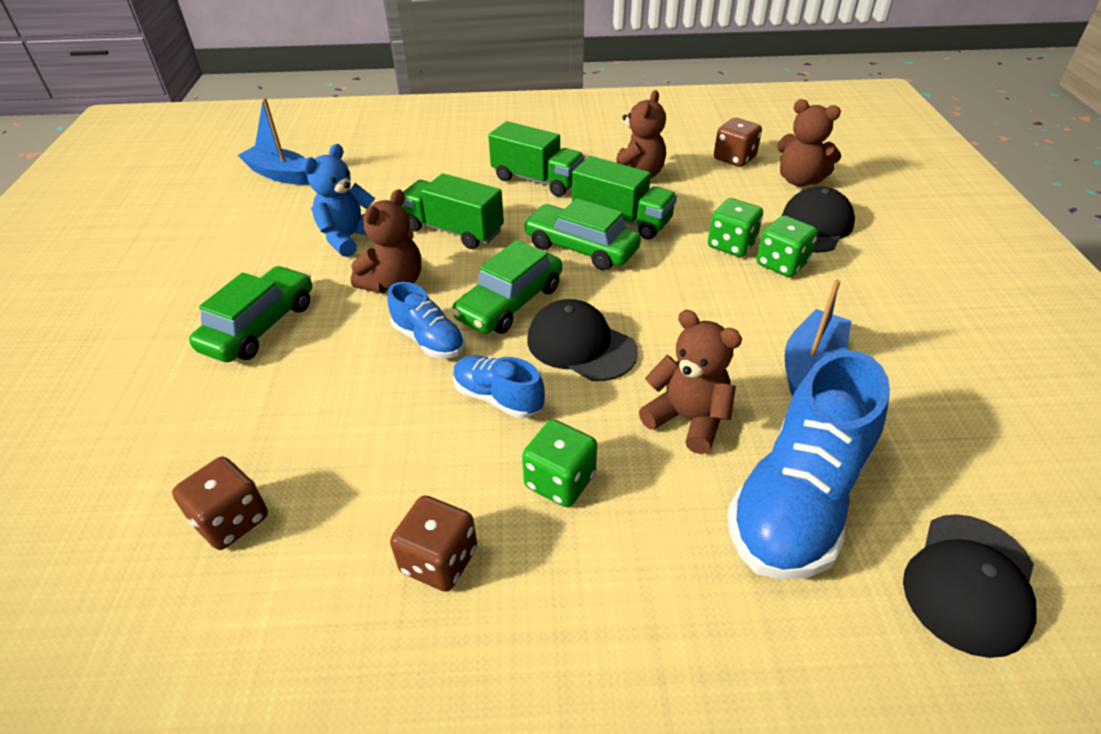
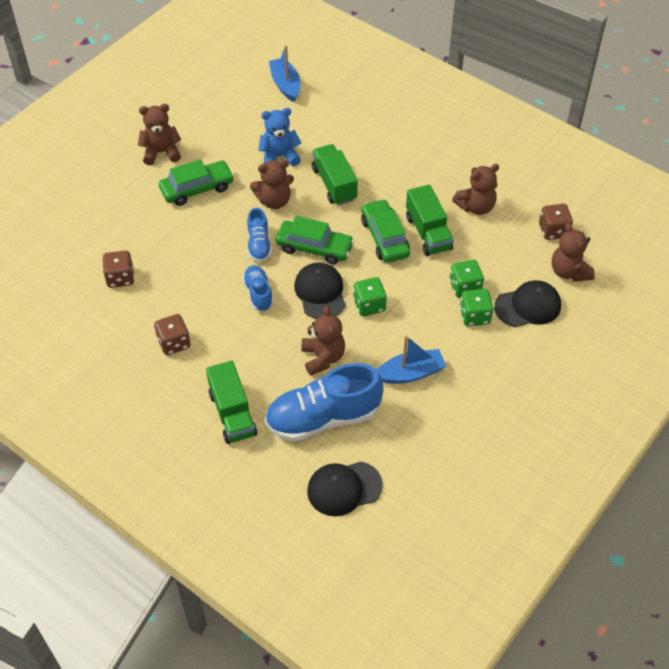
camera: 40 degrees right, 10 degrees up
(156, 313) = (161, 152): none -> brown teddy bear
(510, 302) = (314, 248): green car -> green car turned 150 degrees counterclockwise
(537, 180) = (416, 174): green truck -> green truck (232, 414)
(560, 481) = (244, 345): green dice -> green dice (369, 305)

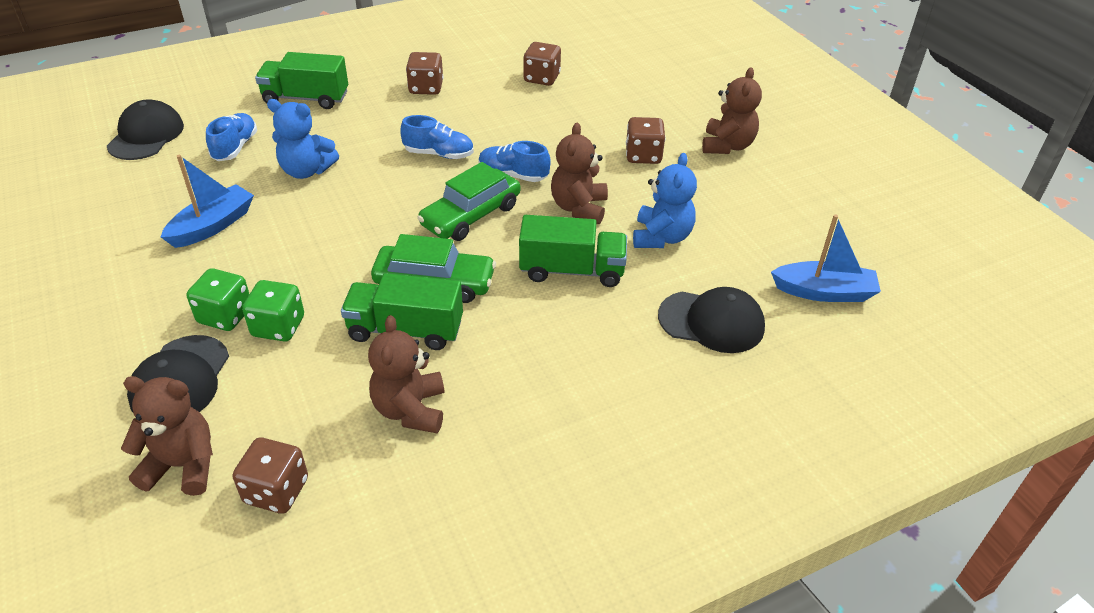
camera: 115 degrees right, 10 degrees down
(197, 189) = (643, 155): green car -> brown dice
(320, 292) = (397, 197): black cap -> black cap (711, 322)
(323, 357) = (306, 171): brown teddy bear -> blue teddy bear
(323, 418) = (235, 147): blue shoe -> blue shoe, size x0.52
(369, 305) = (339, 229): green dice -> none
(410, 373) = (212, 226): blue boat -> blue boat turned 150 degrees counterclockwise

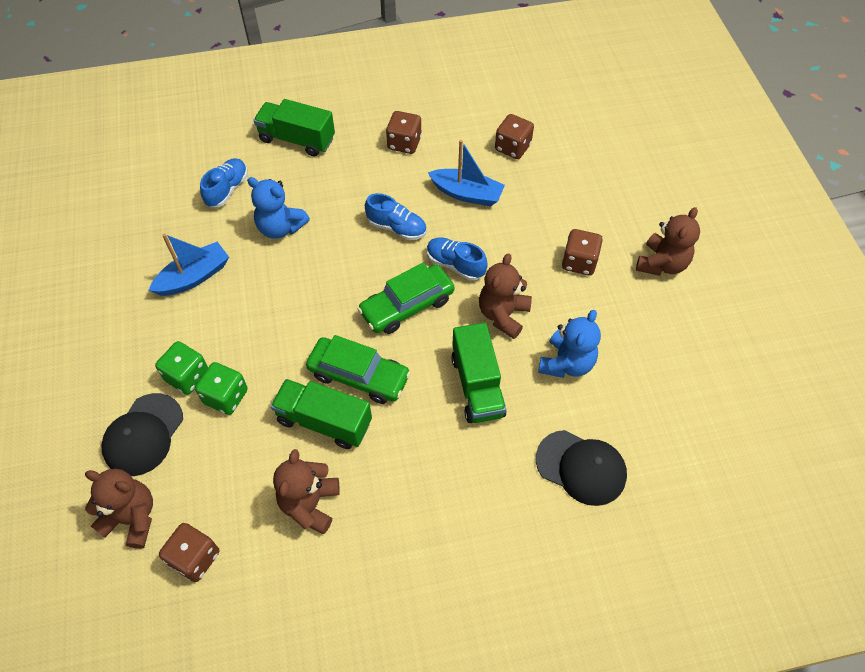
camera: 15 degrees right, 15 degrees up
(146, 135) = (157, 163): black cap -> none
(572, 270) = (477, 385): green truck -> green truck turned 60 degrees clockwise
(824, 292) = (693, 455): blue boat -> blue boat (467, 194)

